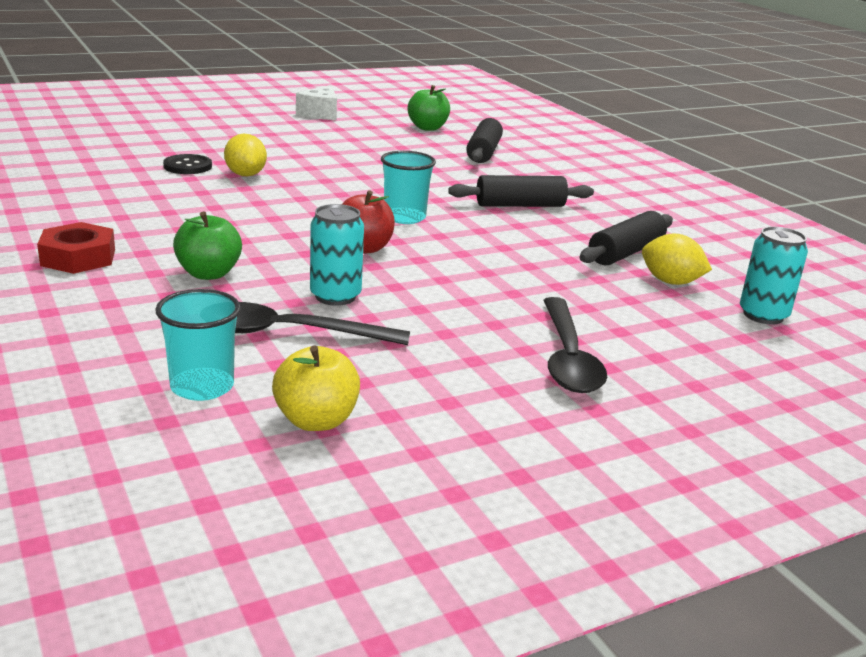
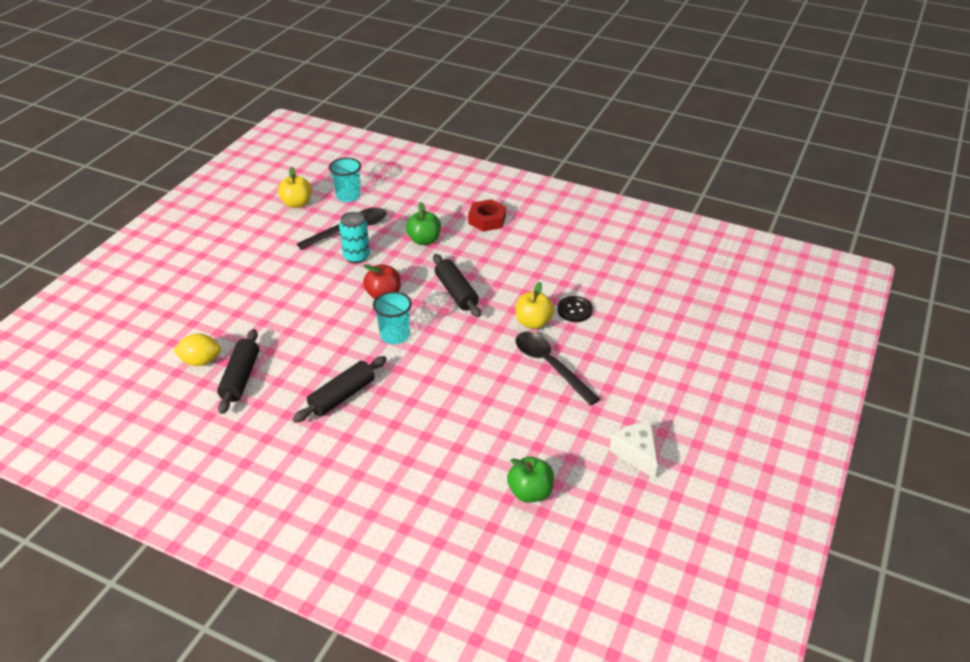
camera: 145 degrees right, 15 degrees up
(245, 175) = (533, 322): yellow lemon -> yellow apple
(483, 152) = (439, 471): black rolling pin -> black rolling pin (456, 292)
(567, 358) = (227, 275): black spoon -> black spoon (550, 366)
(763, 315) = (139, 358): turquoise can -> none

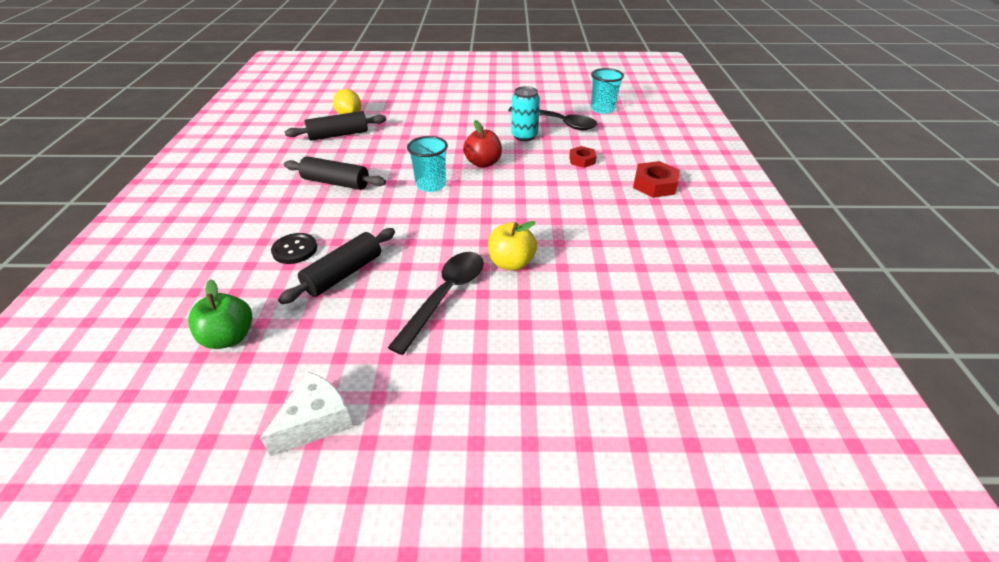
camera: 65 degrees right, 0 degrees up
(297, 203) = (567, 93): yellow apple -> none
(424, 240) = (582, 160): green apple -> red nut
(456, 292) = (520, 199): black rolling pin -> black rolling pin (344, 274)
(574, 310) = (558, 289): black button -> black button (295, 250)

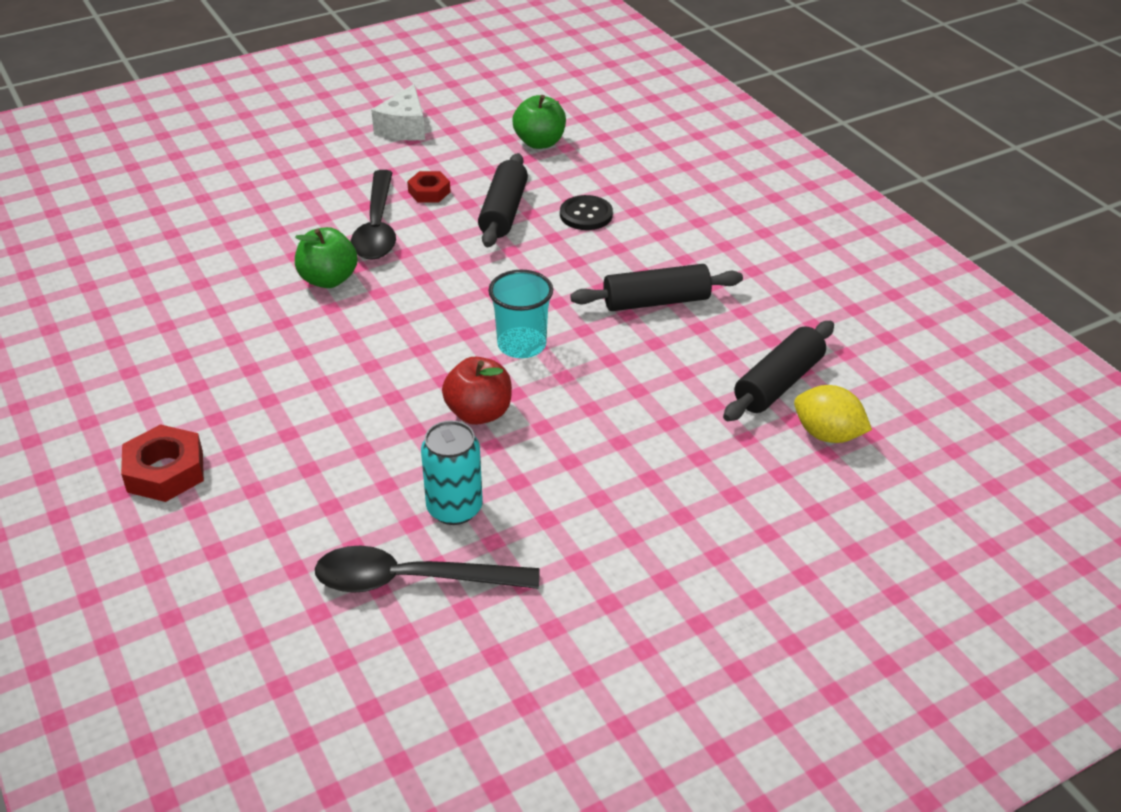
camera: 150 degrees right, 0 degrees up
(511, 263) = (328, 279): yellow apple -> green apple
(582, 160) = (312, 484): red nut -> red nut (429, 192)
(602, 109) = (331, 680): turquoise cup -> none

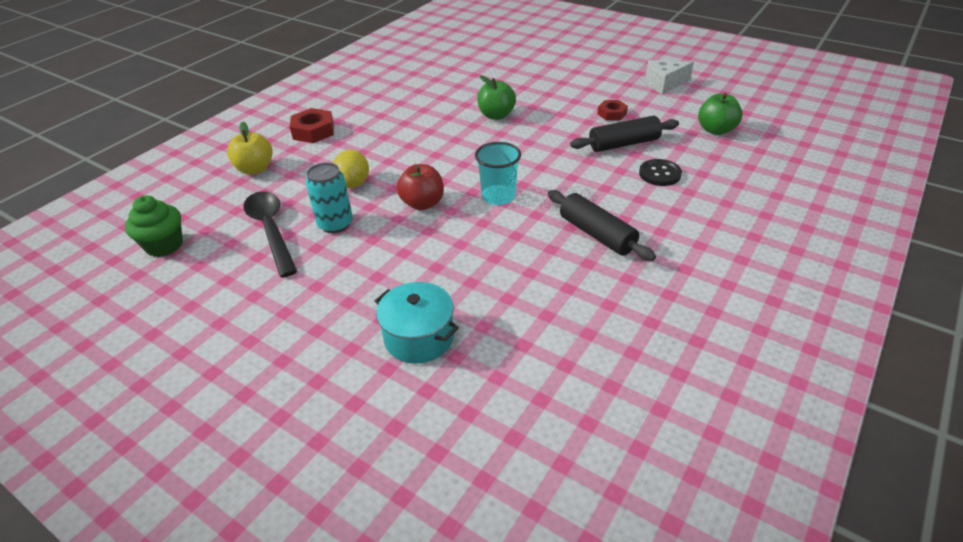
camera: 65 degrees right, 0 degrees up
(215, 566) = (255, 169): none -> yellow apple
(344, 718) = (164, 245): none -> green cupcake
(377, 227) = (558, 111): black spoon -> none
(733, 493) = (419, 337): none -> turquoise pot
(779, 383) = (559, 324): black rolling pin -> none
(827, 434) = (520, 371): yellow lemon -> yellow lemon (353, 184)

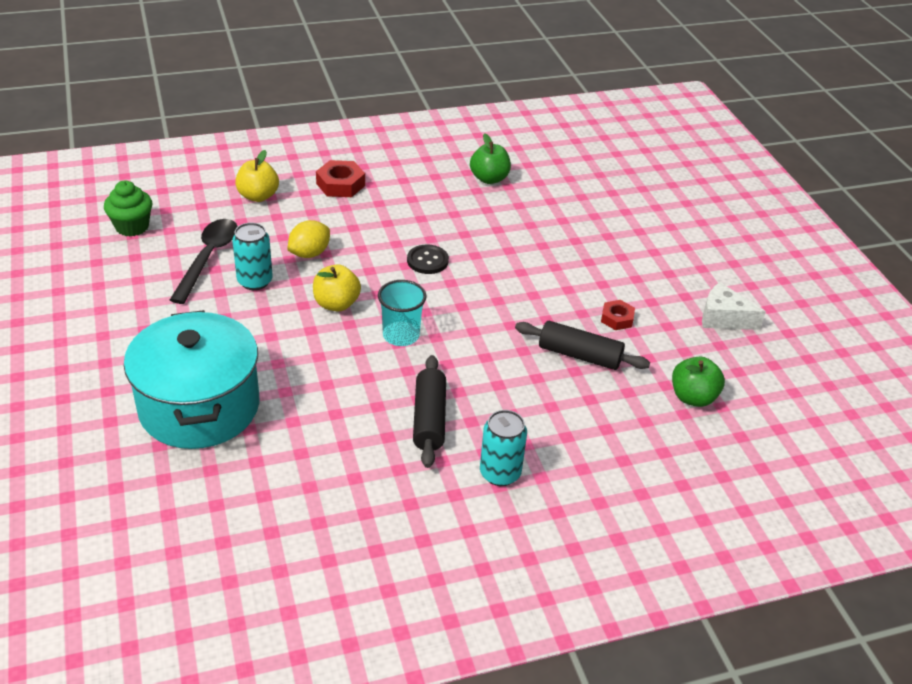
camera: 35 degrees right, 0 degrees up
(419, 337) = (199, 407): turquoise pot -> turquoise pot, size x1.86
(422, 203) = (336, 304): red apple -> yellow apple
(496, 115) = (508, 257): green apple -> green apple (489, 178)
(659, 174) = (566, 404): black button -> black button (427, 261)
(689, 237) = (500, 473): none -> turquoise can

